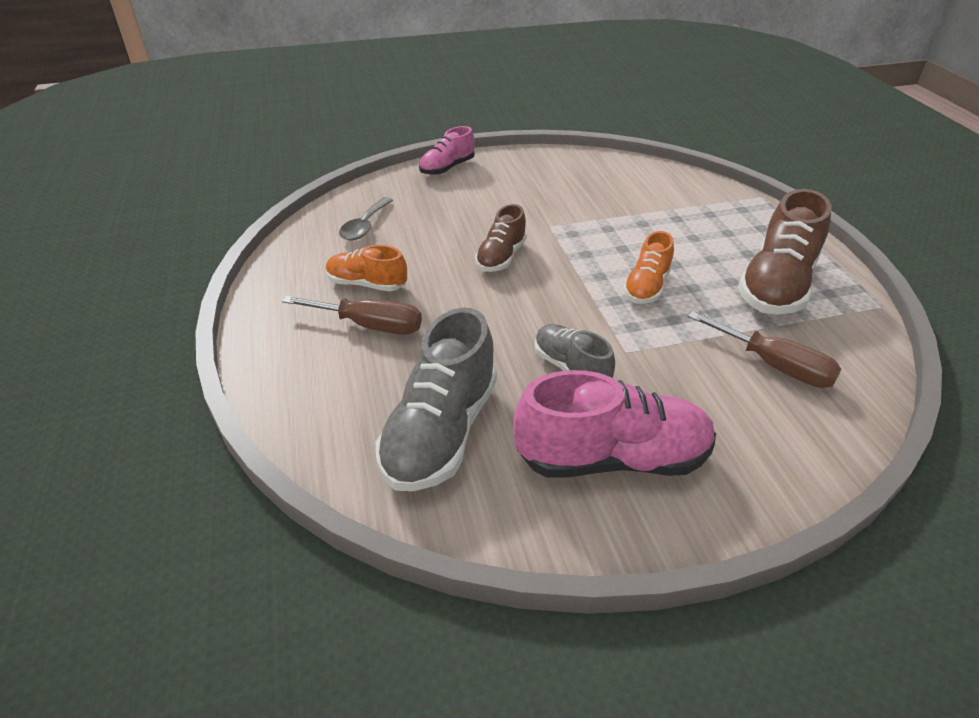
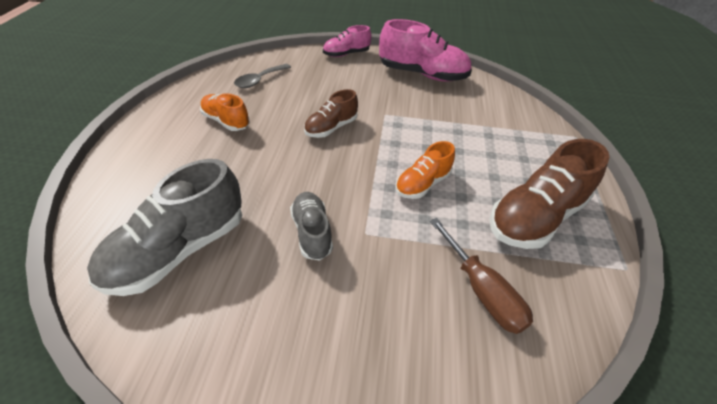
camera: 20 degrees right, 5 degrees up
(370, 326) = (202, 151): brown screwdriver -> none
(612, 458) = (282, 324): pink shoe -> pink shoe (422, 74)

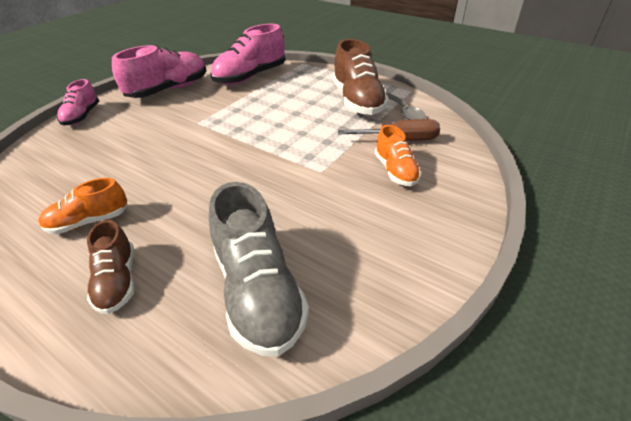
camera: 60 degrees left, 5 degrees down
(259, 80) = (45, 181): grey spoon -> grey spoon (405, 112)
(312, 232) = (300, 198): grey shoe -> none
(331, 128) = (182, 155): brown shoe -> brown shoe (117, 281)
(422, 184) = (293, 131): orange shoe -> orange shoe (395, 171)
(498, 111) = (250, 77): none -> pink shoe

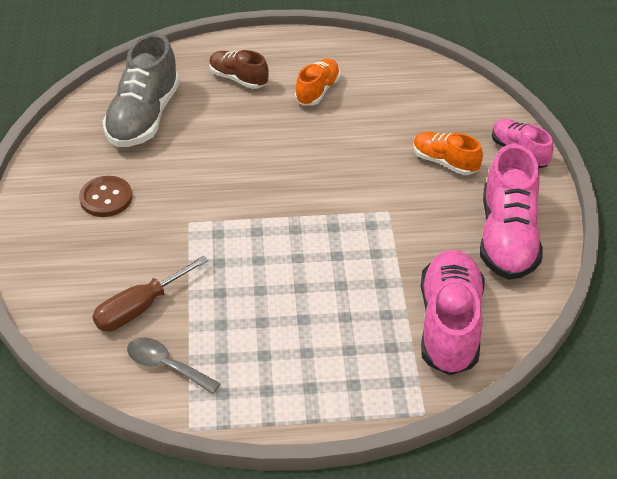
camera: 140 degrees right, 5 degrees up
(258, 291) = (144, 117): grey shoe -> grey shoe turned 105 degrees counterclockwise
(357, 101) = (245, 354): brown shoe -> none
(369, 220) = (106, 198): none -> brown button
(395, 171) = (117, 260): orange shoe -> orange shoe (445, 162)

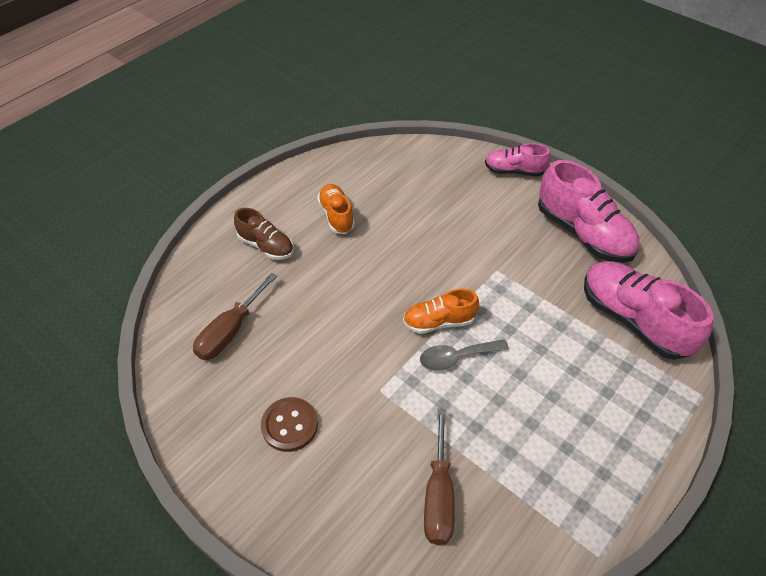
camera: 45 degrees left, 5 degrees up
(144, 117) = (230, 331): grey shoe -> brown screwdriver
(166, 366) = (519, 524): grey spoon -> grey spoon (456, 357)
(238, 79) = (266, 246): brown shoe -> brown shoe turned 135 degrees counterclockwise
(445, 162) = (483, 209): orange shoe -> orange shoe (439, 322)

